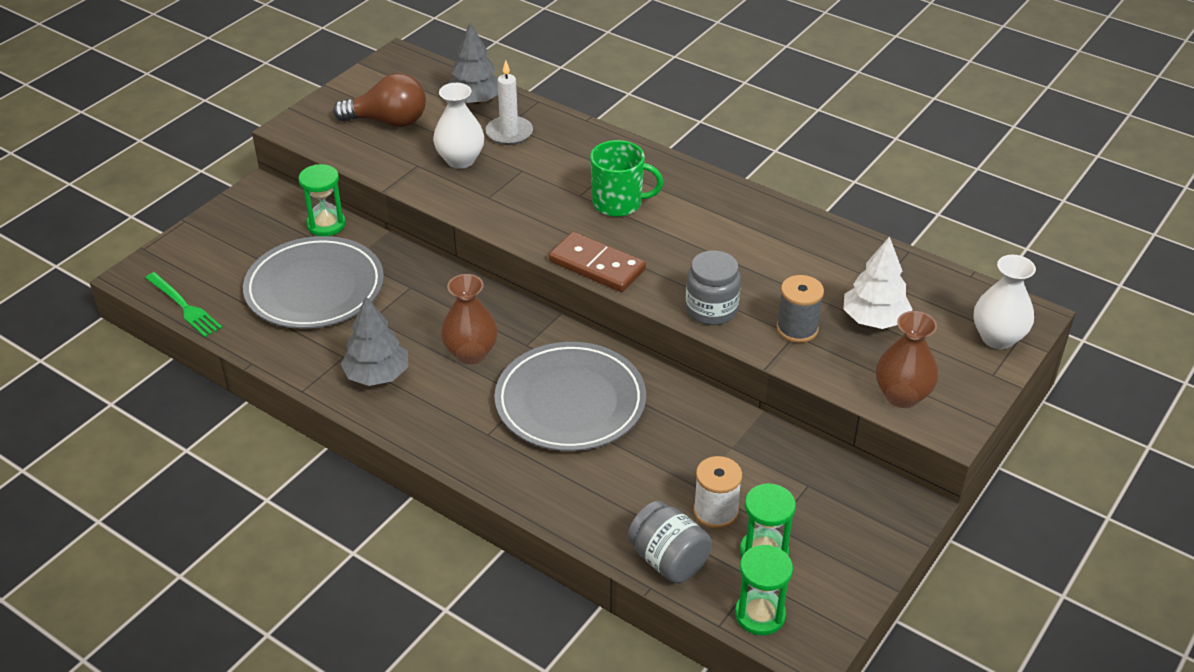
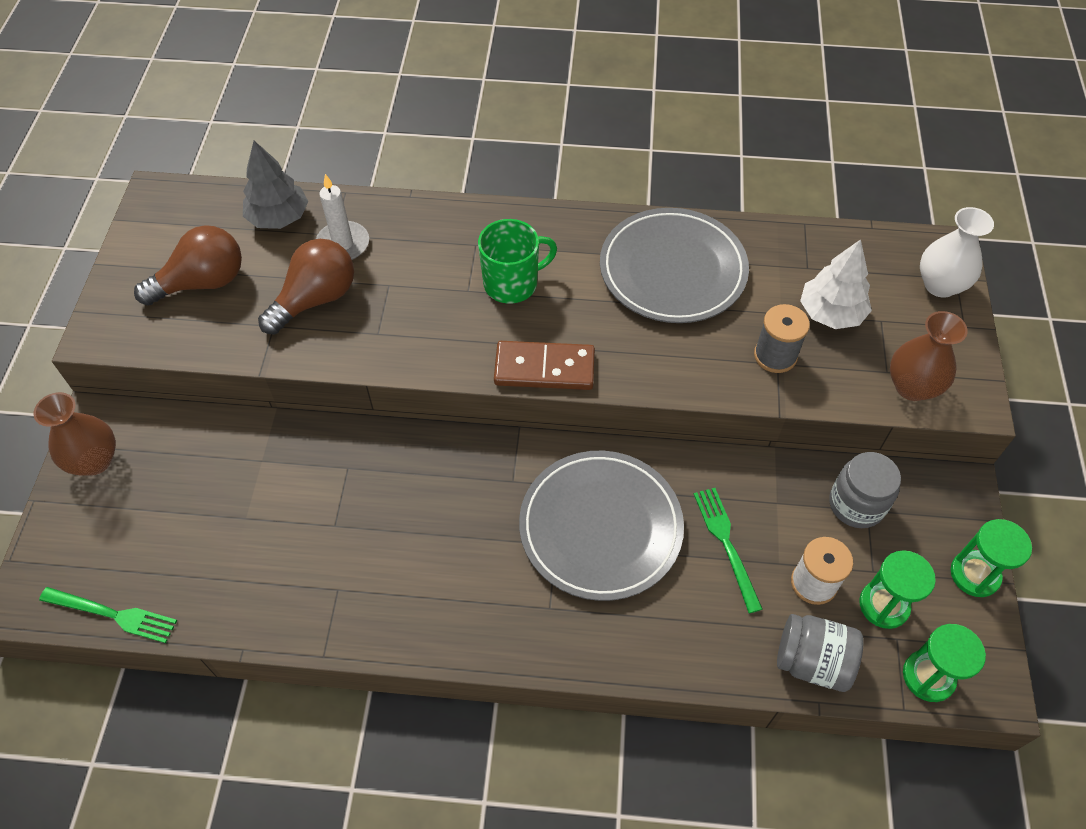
camera: 30 degrees left, 15 degrees up
(315, 288) = (246, 518): grey plate -> grey plate (672, 270)
(326, 224) = (202, 431): green hourglass -> green hourglass (974, 574)
(377, 375) = (389, 595): grey tree -> none
(460, 160) = (315, 299): white vase -> brown light bulb
(471, 353) = (465, 519): brown vase -> brown vase (95, 460)
(664, 455) = (726, 543): none -> green fork
(711, 310) = (686, 370): grey jar -> grey jar (856, 504)

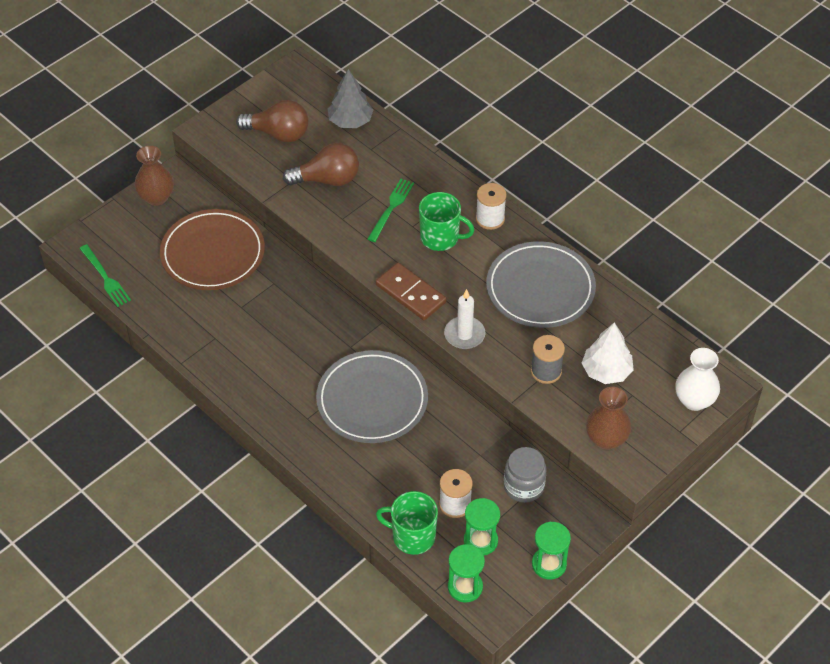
camera: 40 degrees right, 5 degrees down
(235, 482) = (213, 253): none -> brown plate
(343, 244) = (370, 157): white candle -> white candle (464, 334)
(543, 230) = (490, 219): none -> white spool
(726, 543) = (429, 454): green fork -> green fork (391, 208)
(812, 661) = (412, 536): grey jar -> green mug

